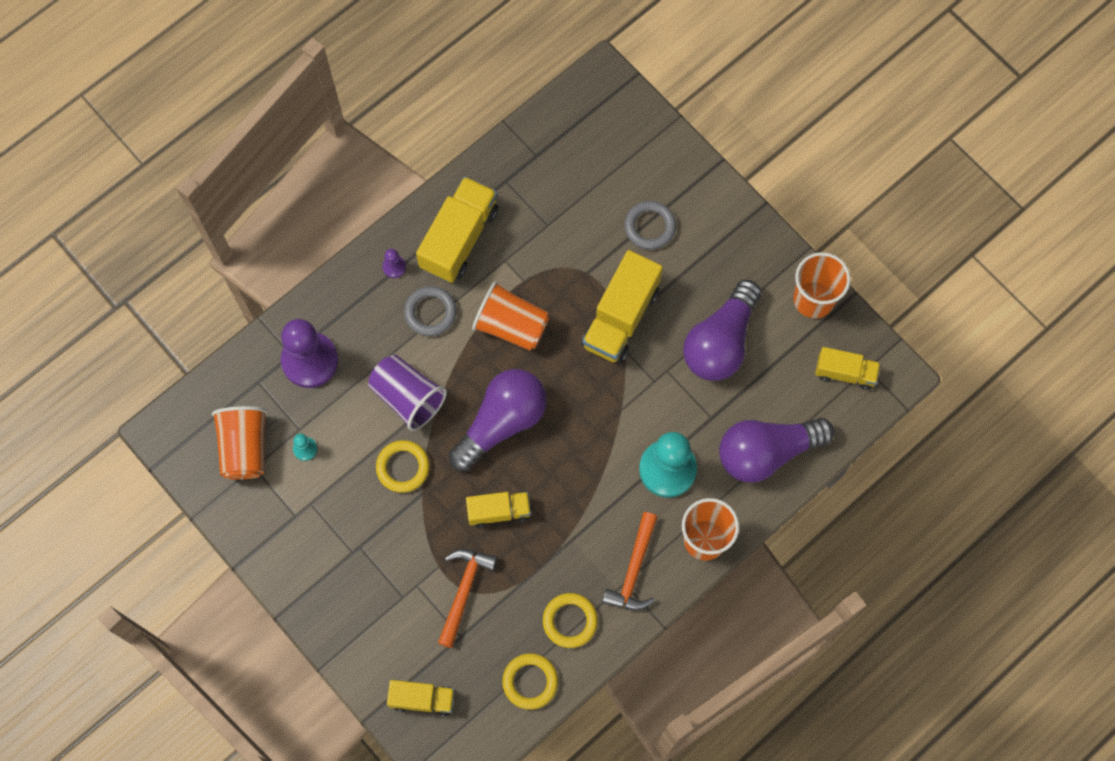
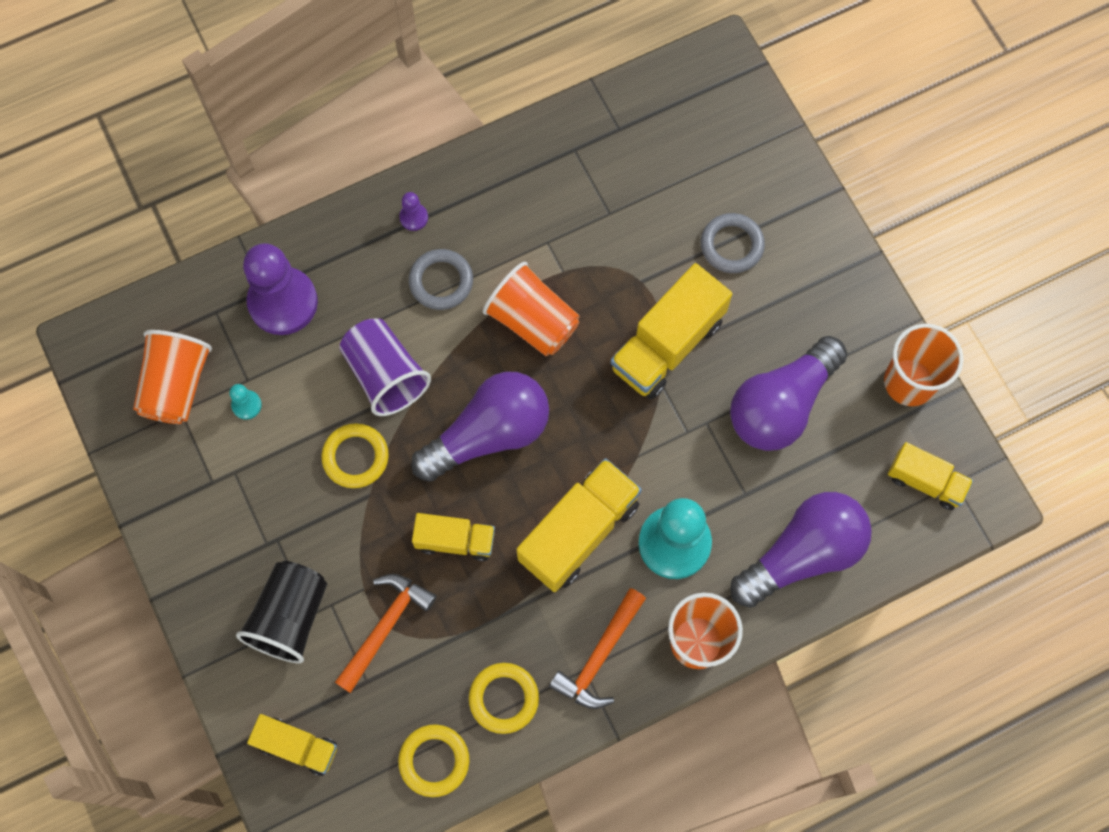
camera: 15 degrees right, 0 degrees up
(388, 603) = (290, 617): none -> black cup
(459, 238) = (500, 203): yellow truck -> yellow truck (579, 532)
(766, 452) = (802, 554): purple light bulb -> purple light bulb turned 150 degrees clockwise

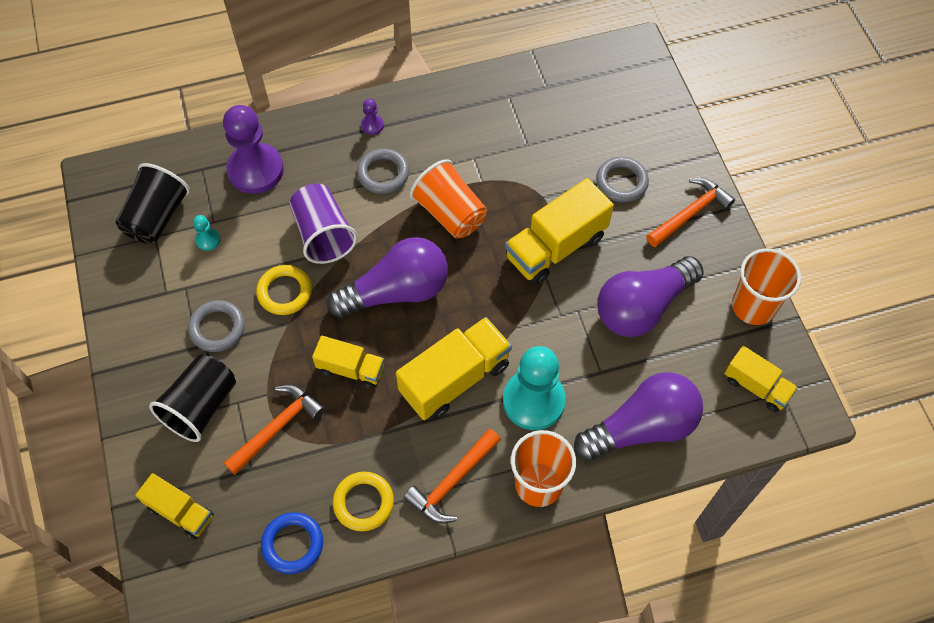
camera: 10 degrees right, 10 degrees down
(176, 385) = (157, 217): orange cup -> black cup
(285, 517) = (217, 328): none -> grey ring
(434, 761) = (293, 544): yellow ring -> blue ring
(819, 273) = (690, 213): none -> orange hammer

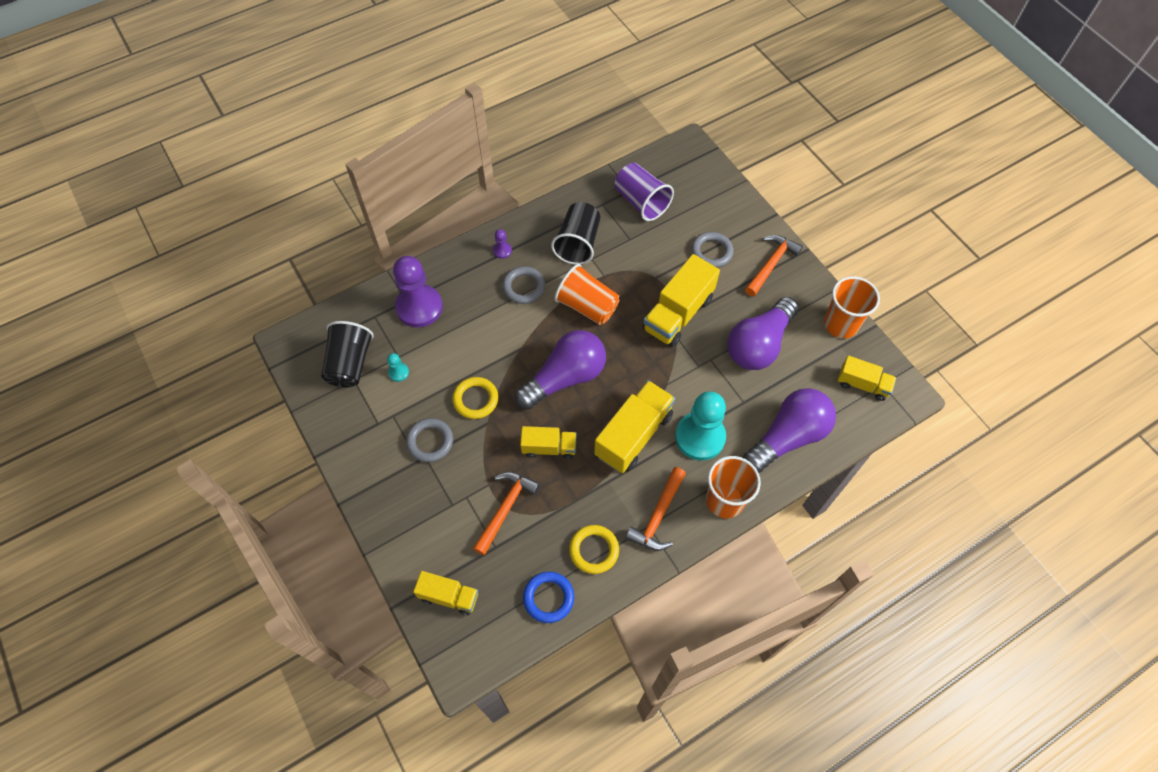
camera: 15 degrees left, 0 degrees up
(201, 406) = (438, 507): black cup -> black cup (578, 243)
(323, 235) = (492, 346): purple cup -> purple cup (641, 202)

